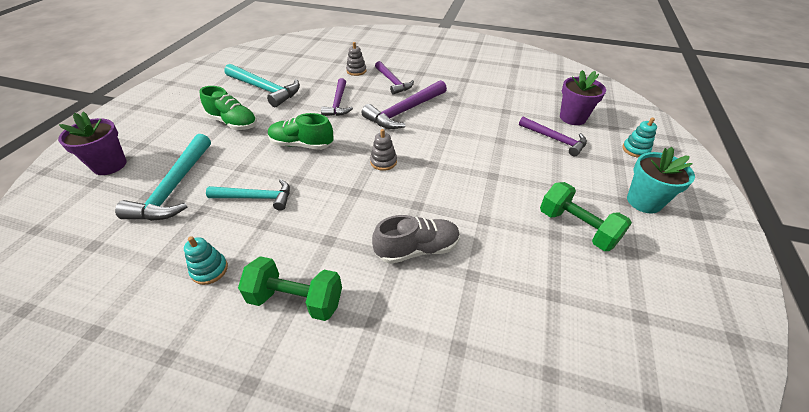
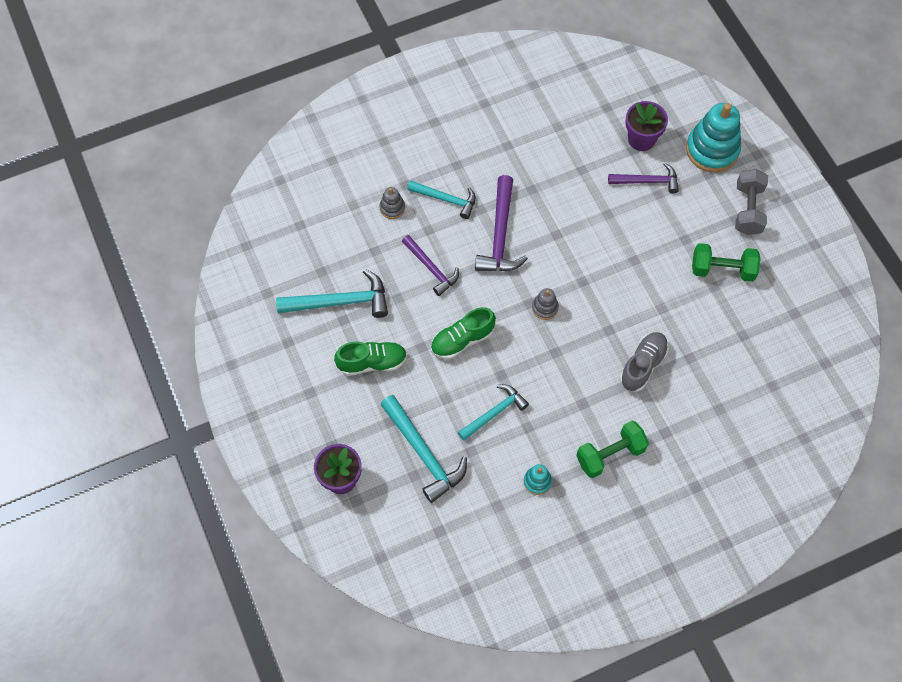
camera: 40 degrees left, 20 degrees up
(393, 82) = (446, 199): purple hammer -> turquoise hammer
(635, 150) = (712, 150): turquoise stacking toy -> turquoise stacking toy, size x2.13
(644, 201) = (748, 210): turquoise flower pot -> grey dumbbell

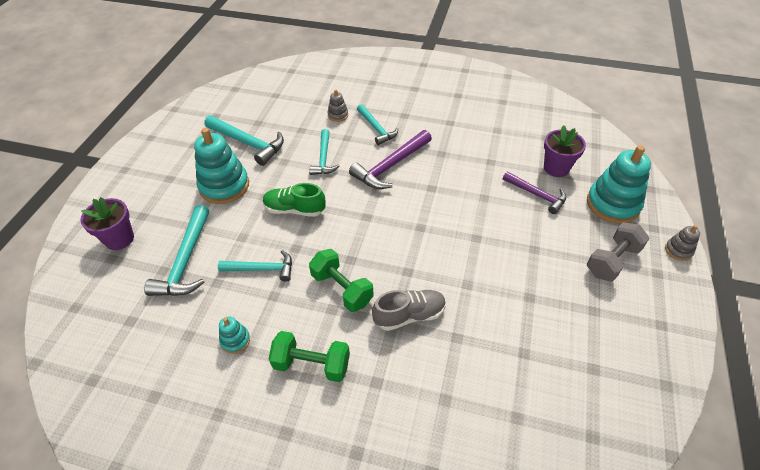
camera: 40 degrees right, 15 degrees down
(372, 363) = (224, 186): green shoe -> turquoise stacking toy
(431, 268) = (324, 158): purple hammer -> turquoise hammer
(545, 308) = (374, 226): grey stacking toy -> grey stacking toy (678, 250)
(722, 269) = (549, 290): green dumbbell -> green dumbbell (342, 289)

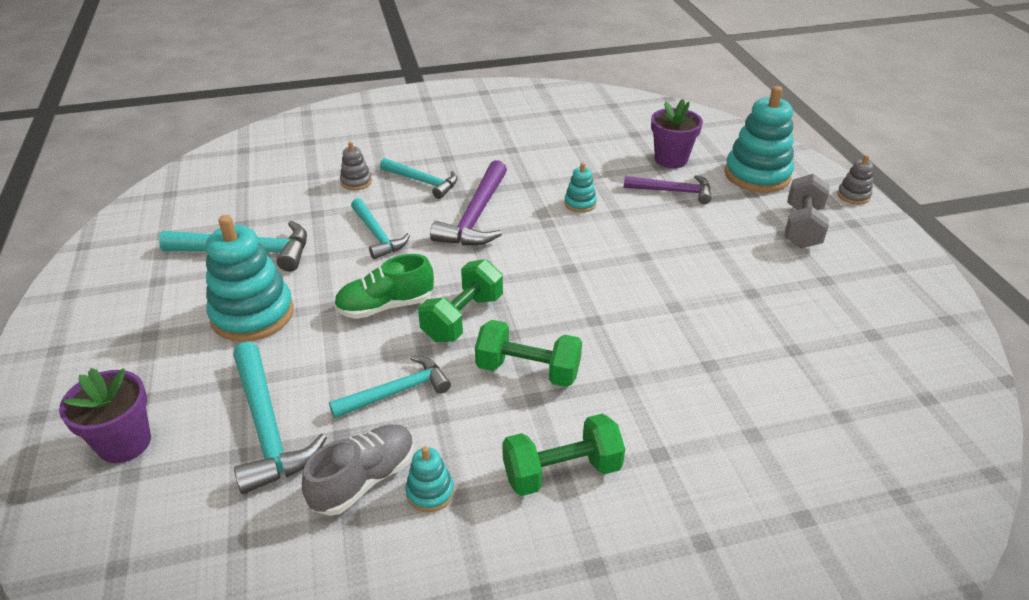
camera: 30 degrees left, 10 degrees down
(331, 236) = (463, 318): none -> green dumbbell
(409, 315) = (636, 365): grey shoe -> grey shoe (364, 480)
(464, 181) = (580, 203): none -> turquoise stacking toy

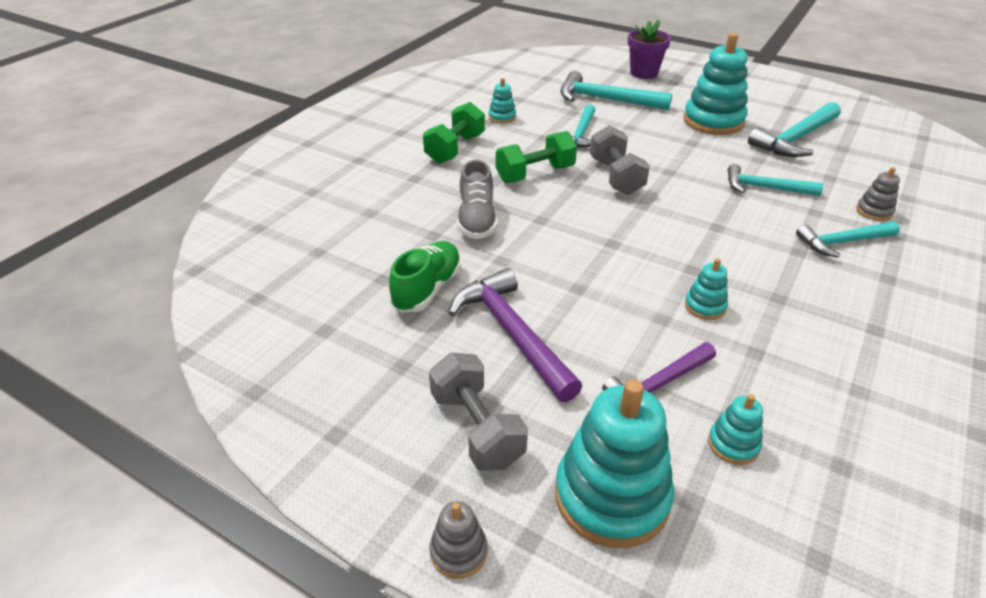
camera: 135 degrees right, 0 degrees up
(364, 480) = (535, 108): grey shoe -> grey shoe (477, 220)
(385, 306) = (666, 158): green shoe -> green shoe (427, 289)
(463, 318) = (616, 176): green dumbbell -> grey dumbbell
(476, 216) = (746, 240): purple hammer -> purple hammer (512, 334)
(671, 159) = (733, 444): purple flower pot -> turquoise stacking toy

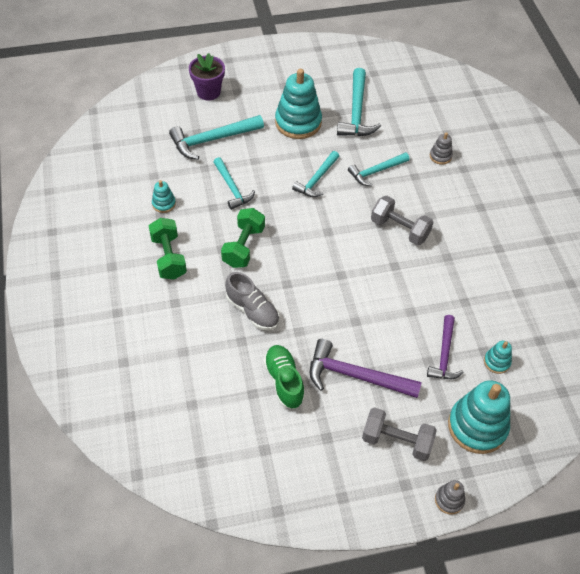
camera: 45 degrees left, 15 degrees up
(616, 176) = (291, 216): grey dumbbell -> grey dumbbell (399, 229)
(705, 306) = (421, 288): turquoise stacking toy -> none
(842, 242) = (444, 193): turquoise hammer -> turquoise hammer (317, 179)

